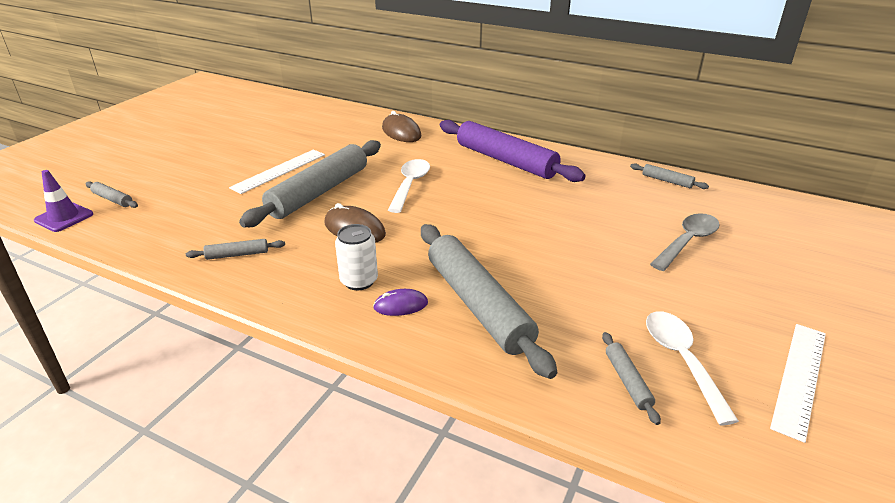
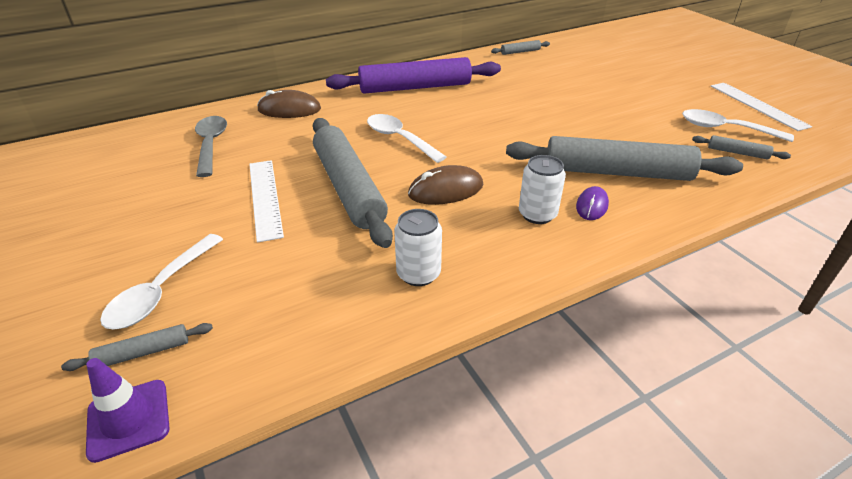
camera: 55 degrees left, 5 degrees up
(164, 182) = (161, 291): none -> white spoon
(237, 254) = (418, 274): grey rolling pin -> white can
(687, 242) = (601, 77): grey spoon -> grey spoon (211, 145)

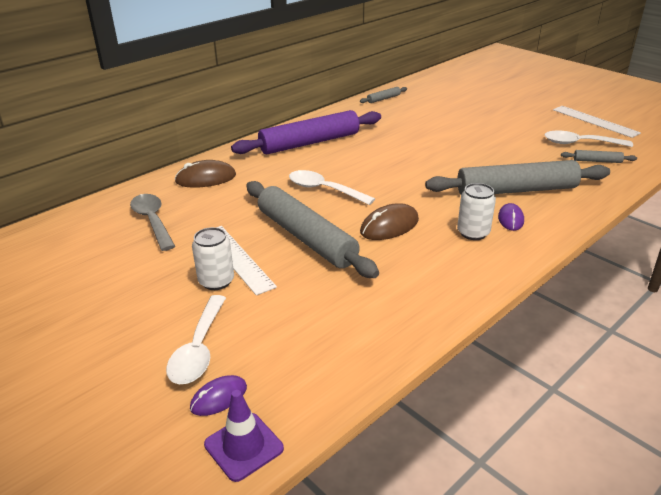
camera: 15 degrees left, 5 degrees down
(143, 352) = (219, 397): grey rolling pin -> purple mouse
(418, 274) = (407, 294): white can -> white can (216, 281)

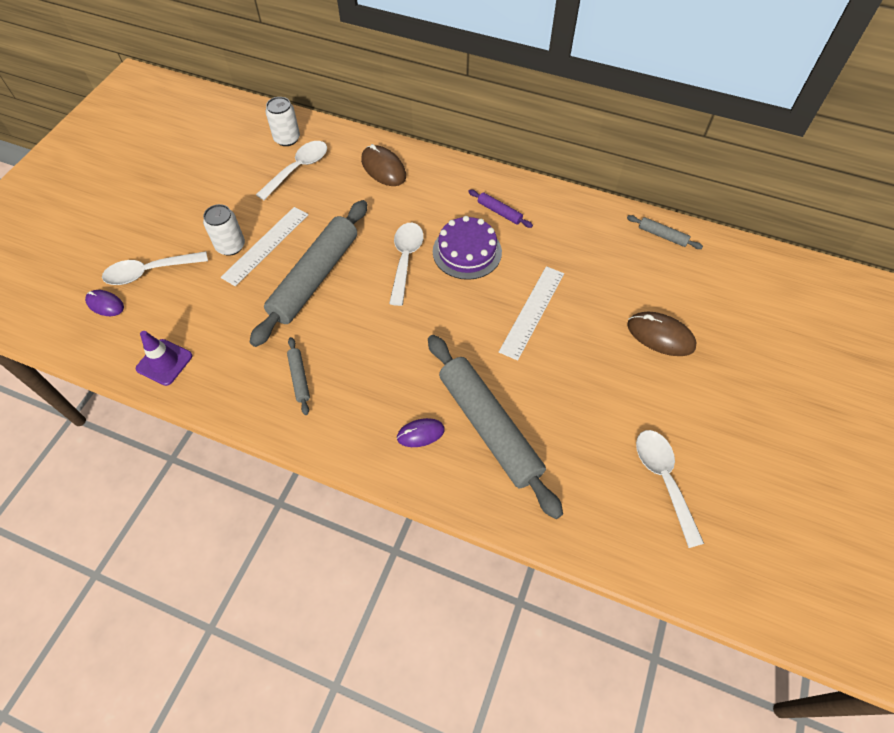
camera: 65 degrees right, 25 degrees up
(153, 221) = (298, 169): grey spoon -> white spoon
(244, 446) = (65, 336): purple traffic cone -> purple traffic cone (164, 362)
(309, 143) = (499, 212): purple rolling pin -> purple rolling pin, size x0.42
(339, 163) = (467, 252): none -> purple cake
(389, 226) = (361, 332): brown mouse -> brown mouse (660, 336)
(473, 233) = (378, 405): white can -> white can (287, 139)
(595, 121) = (757, 491): white ruler -> white ruler (532, 312)
(597, 161) = (618, 506): grey rolling pin -> grey rolling pin (299, 378)

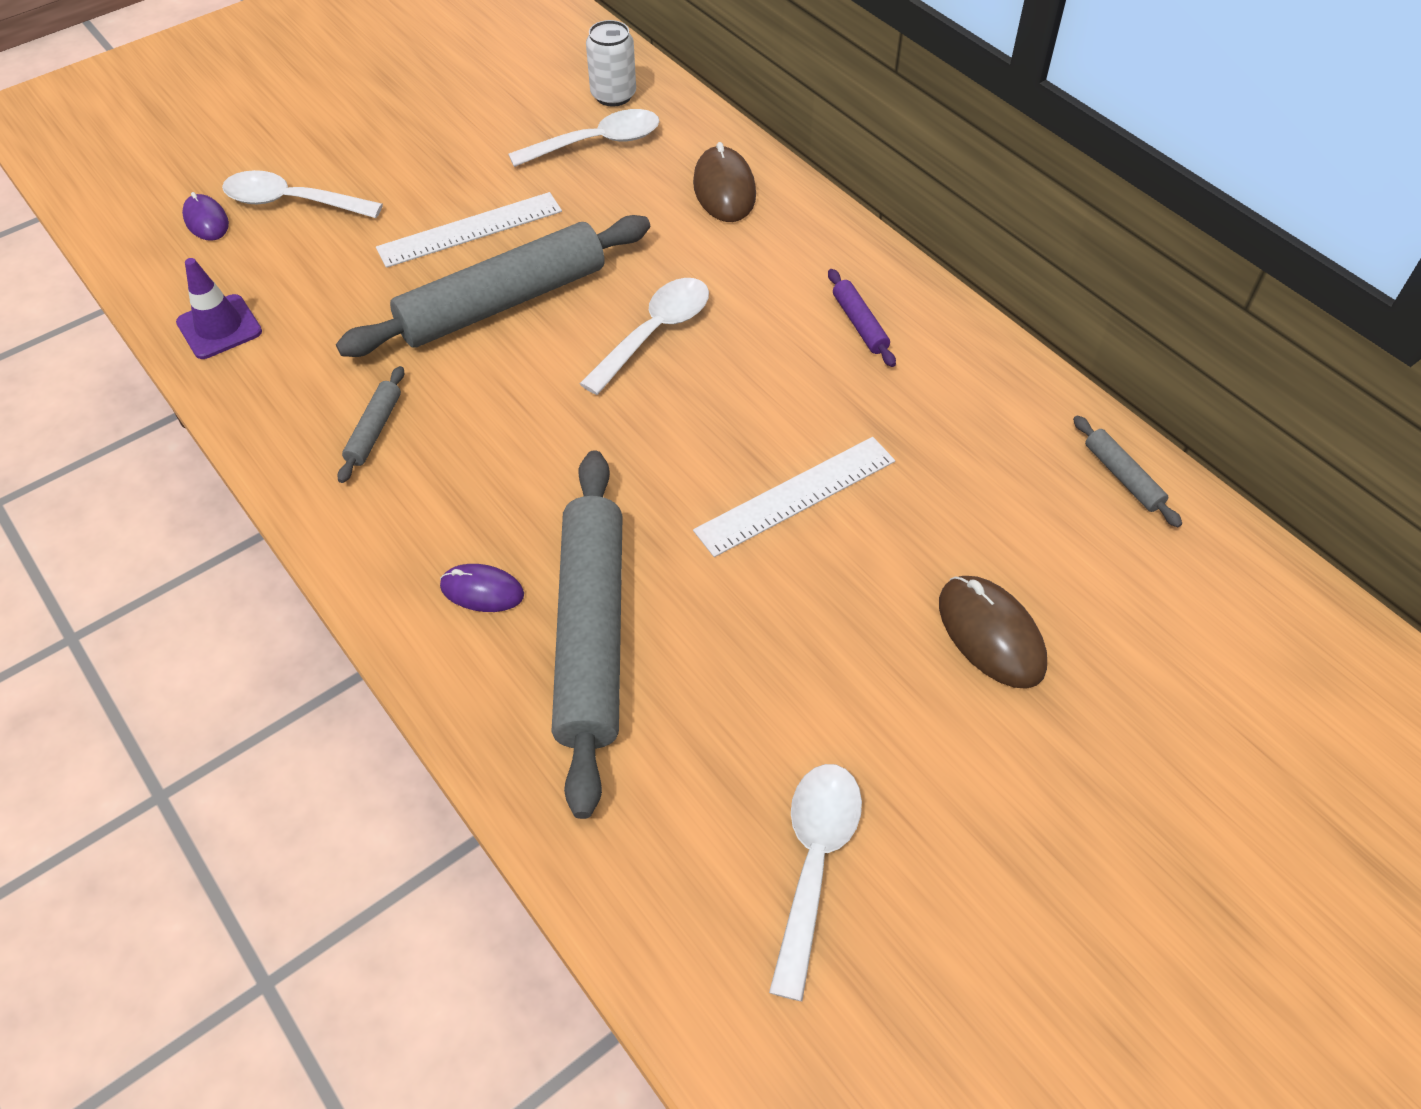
camera: 30 degrees right, 5 degrees down
(230, 246) = (422, 211): white can -> none
(467, 252) = (760, 361): purple cake -> none

